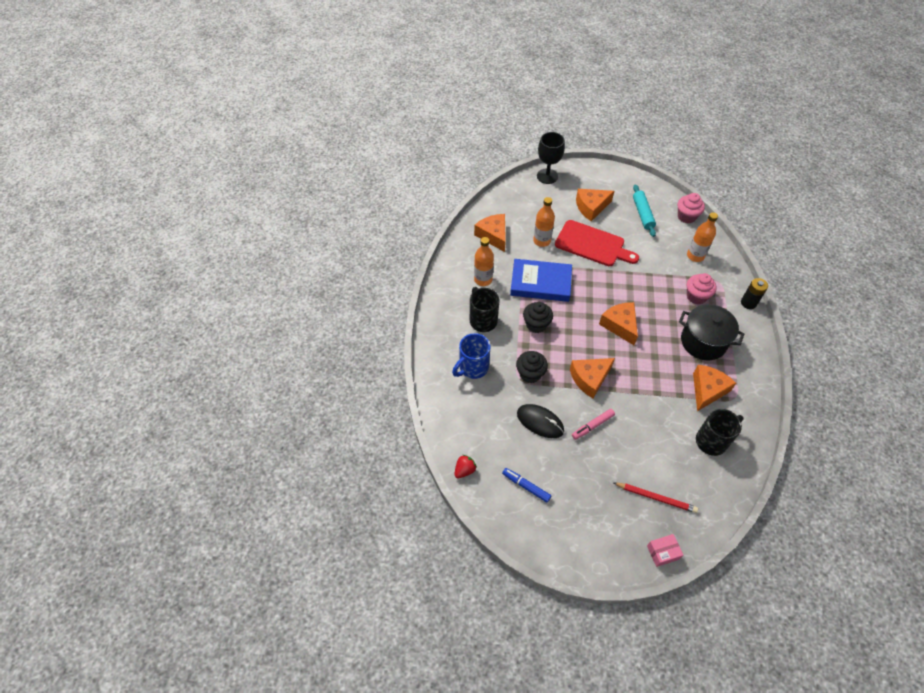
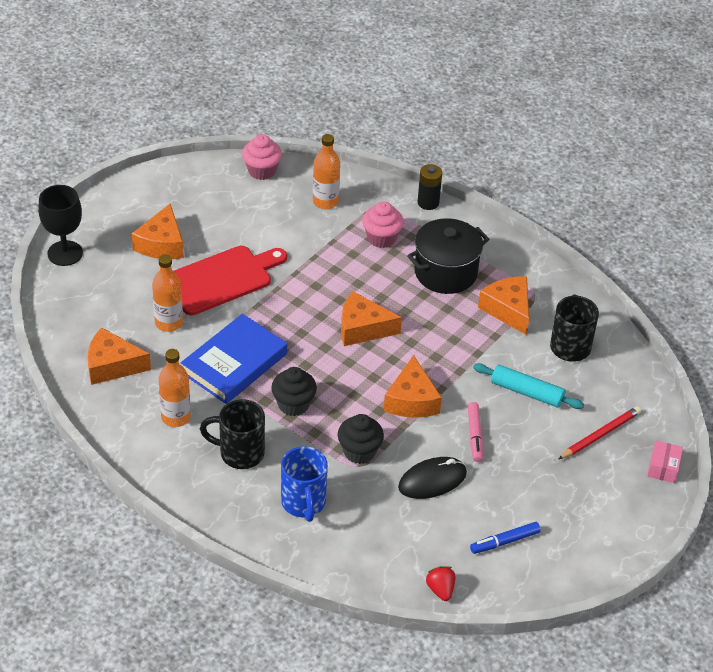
camera: 60 degrees left, 10 degrees down
(642, 214) = (219, 205): turquoise rolling pin -> turquoise rolling pin (526, 392)

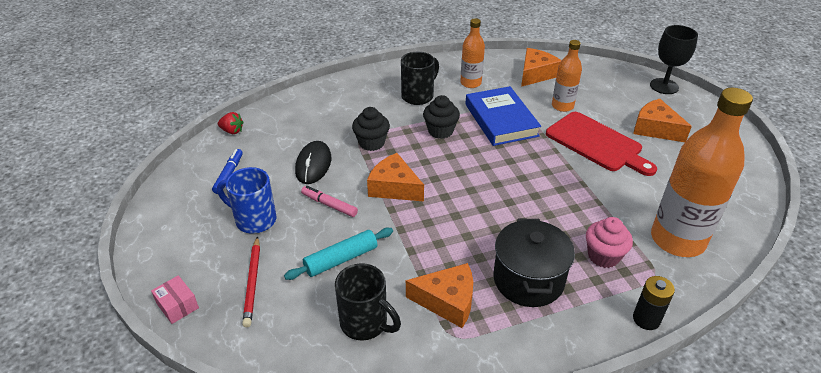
camera: 125 degrees right, 5 degrees down
(222, 279) = (597, 143): red cutting board -> red cutting board turned 45 degrees counterclockwise
(262, 171) = (741, 215): pink cupcake -> none
(303, 503) = (355, 105): blue mug -> blue mug (254, 220)
(325, 201) = (677, 240): orange bottle -> orange bottle, size x1.89
(362, 328) = (491, 194): orange cheese -> none

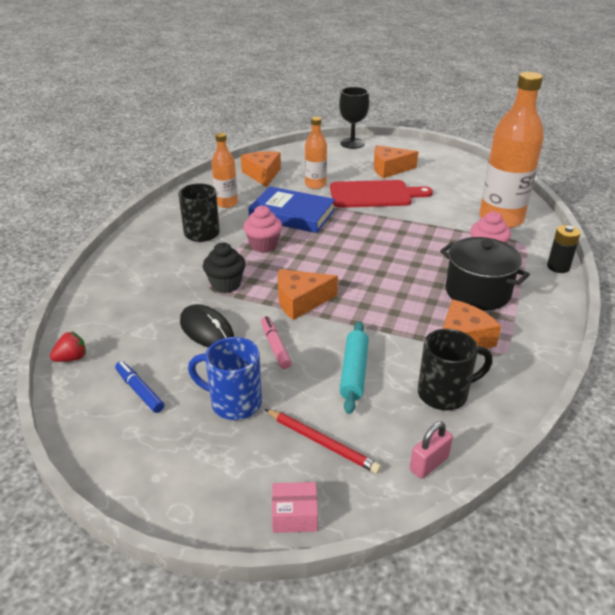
camera: 50 degrees left, 5 degrees down
(254, 220) = (234, 403): blue mug -> blue mug turned 45 degrees clockwise
(278, 351) = (429, 464): none -> pink padlock
(329, 205) = (275, 346): pink marker -> pink marker turned 90 degrees clockwise
(440, 131) = (263, 245): black cupcake -> pink cupcake

